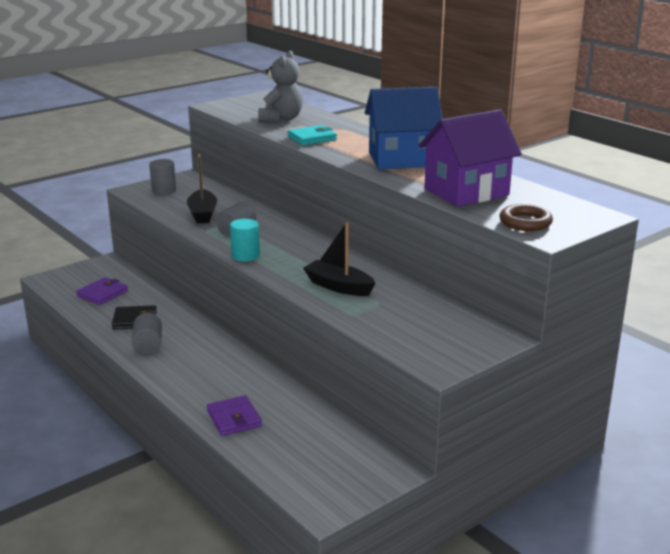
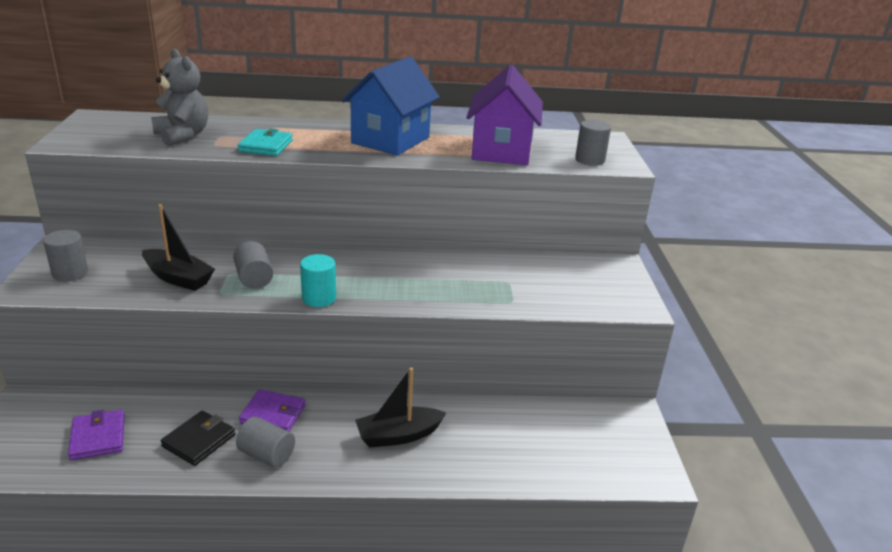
camera: 55 degrees left, 5 degrees up
(234, 419) = (475, 462): purple wallet -> purple wallet (273, 414)
(339, 287) = (451, 284): black boat -> black boat (398, 435)
(525, 222) = (590, 160): brown ring -> grey cylinder

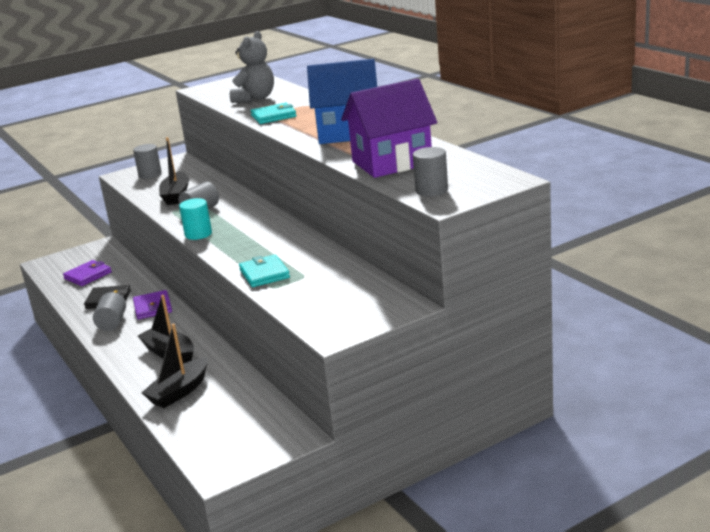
camera: 65 degrees right, 5 degrees down
(475, 296) = (264, 274): none -> turquoise wallet
(489, 454) = (179, 392): none -> black boat

